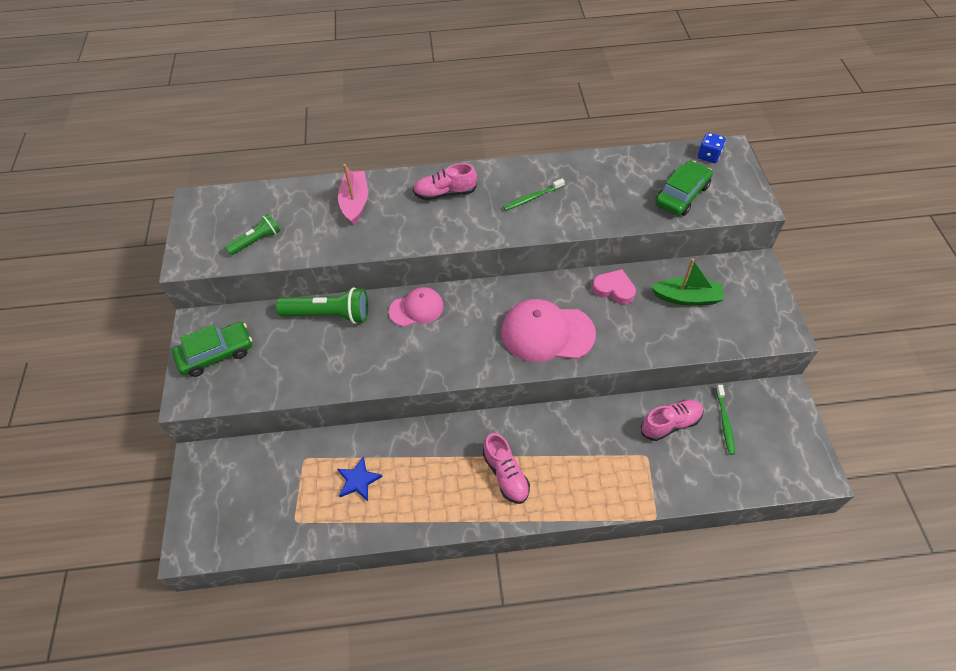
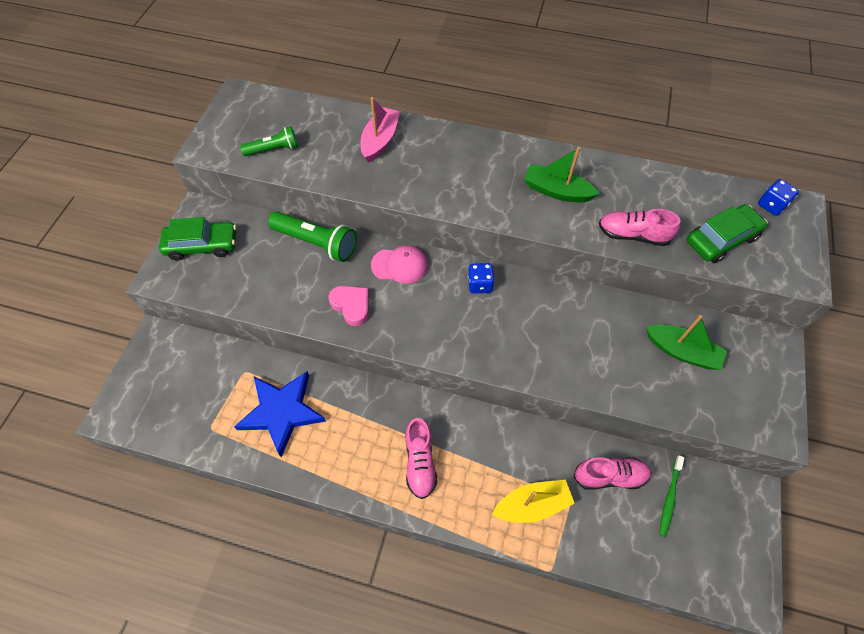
camera: 20 degrees right, 5 degrees up
(358, 480) = (282, 412): blue star -> blue star, size x1.90
(445, 193) = (471, 158): pink shoe -> pink shoe (633, 235)
(496, 301) = (480, 284): none -> blue dice
(532, 198) = (556, 191): green toothbrush -> green boat
(547, 333) = (516, 336): pink cap -> none
(614, 289) = (606, 315): pink heart -> pink heart (351, 306)
(617, 472) = (532, 505): none -> yellow boat

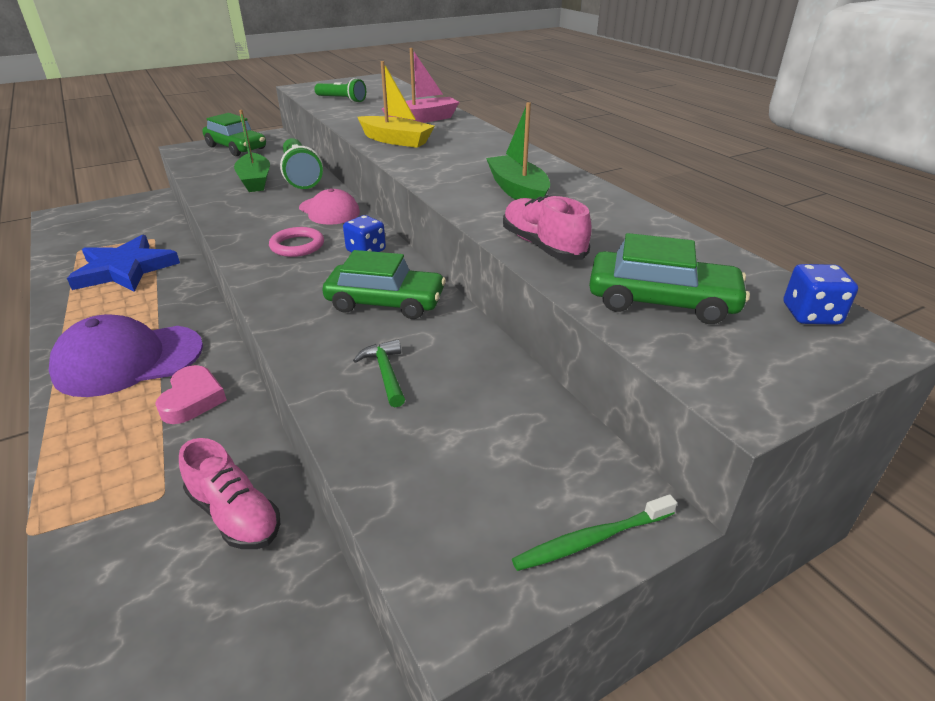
camera: 45 degrees right, 25 degrees down
(351, 306) = (250, 211): pink heart -> pink heart (192, 399)
(420, 462) = (128, 360): pink shoe -> purple cap
(436, 312) = (297, 246): none -> pink ring
(532, 505) = (129, 466): yellow boat -> yellow boat (396, 140)
(551, 316) = (385, 302): none -> green car
(618, 360) = (385, 373): none -> green hammer
(669, 498) = (250, 603): green toothbrush -> green toothbrush (591, 540)
(682, 351) = (474, 418): green boat -> green boat (255, 181)

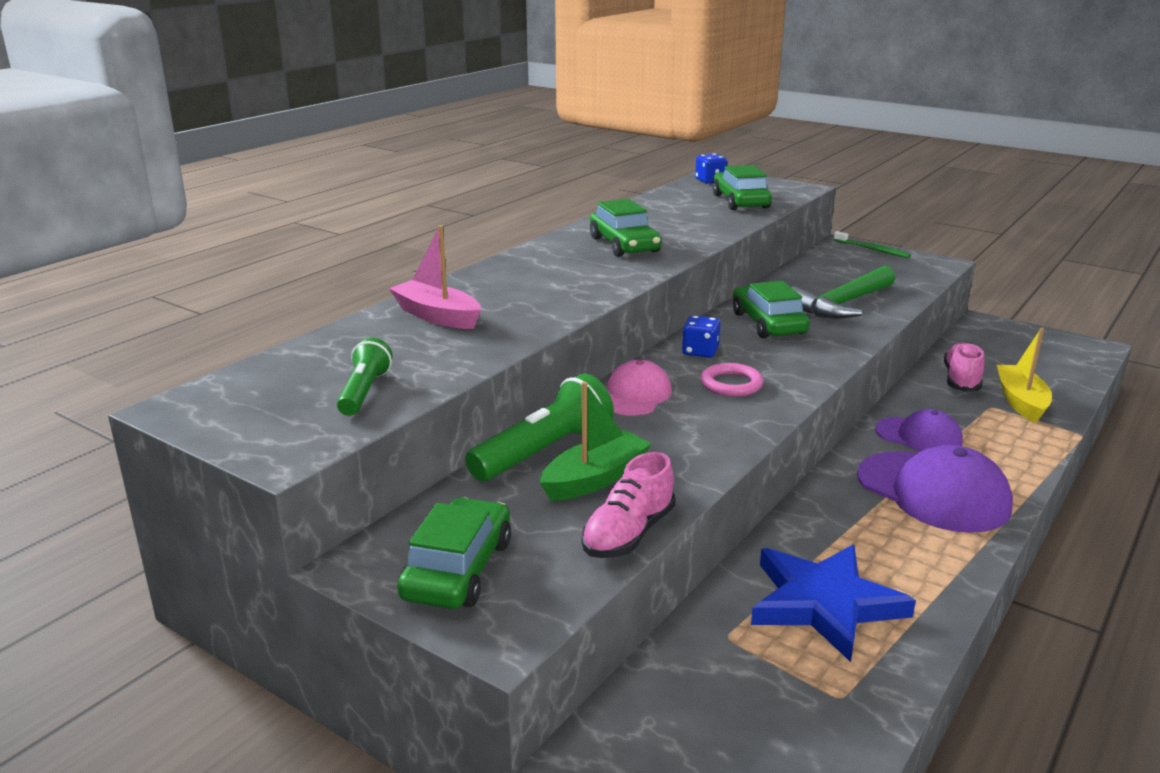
camera: 115 degrees left, 10 degrees down
(192, 399) = (918, 436): pink heart -> purple cap
(385, 373) = (842, 304): green hammer -> green hammer, size x2.05
(396, 140) = (538, 311): yellow boat -> yellow boat (1021, 402)
(518, 191) = (624, 245): green boat -> green car
(542, 246) = (713, 227): pink shoe -> pink shoe (628, 534)

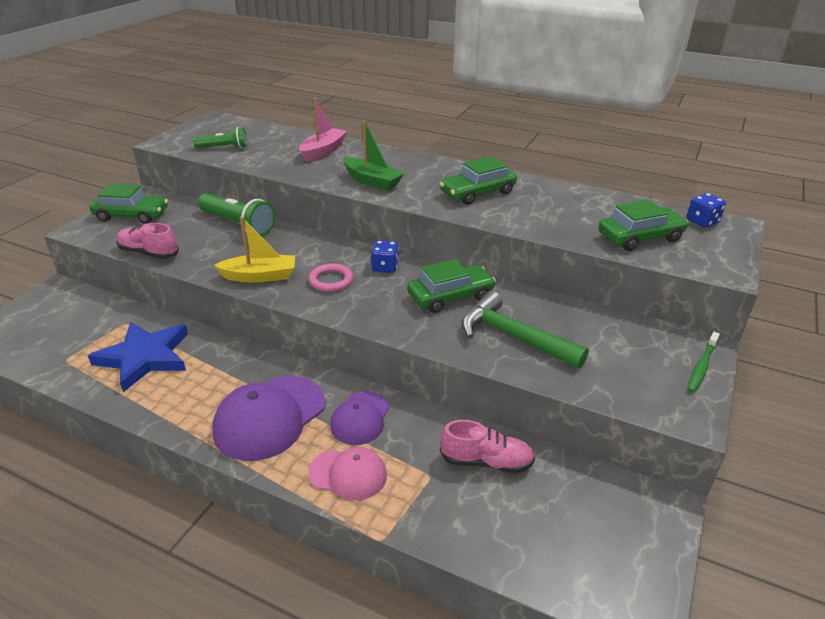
camera: 80 degrees right, 10 degrees up
(595, 479) = (206, 240): green boat -> green boat (372, 181)
(635, 395) = (310, 246): pink cap -> pink cap (348, 474)
(1021, 402) = (447, 502): yellow boat -> yellow boat (260, 276)

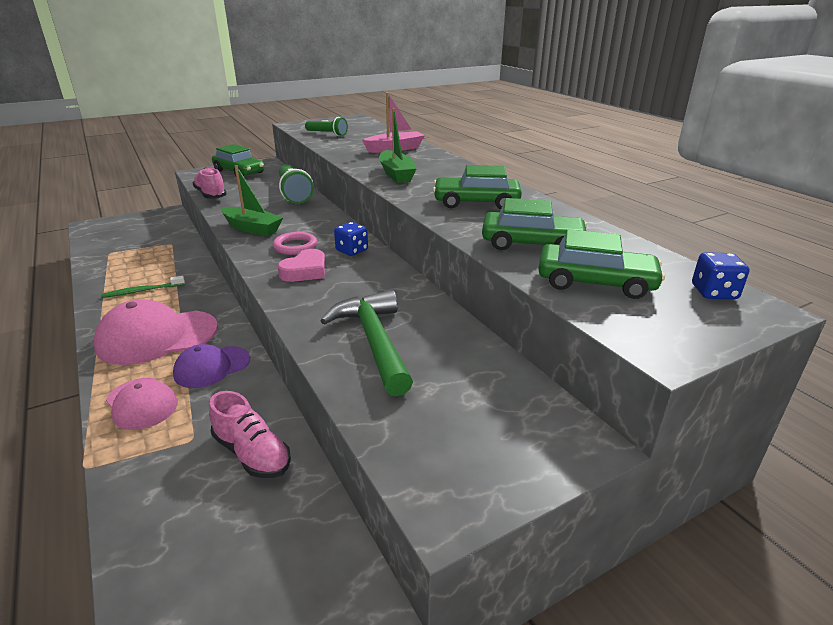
camera: 35 degrees right, 5 degrees down
(145, 357) = (149, 267): blue star -> none
(260, 276) = (252, 228): yellow boat -> green boat
(269, 417) = (157, 337): purple cap -> pink cap
(376, 300) = (305, 271): none -> pink heart
(450, 296) = (370, 289): green car -> green car (532, 243)
(701, 367) = (545, 462): green toothbrush -> green toothbrush (142, 291)

